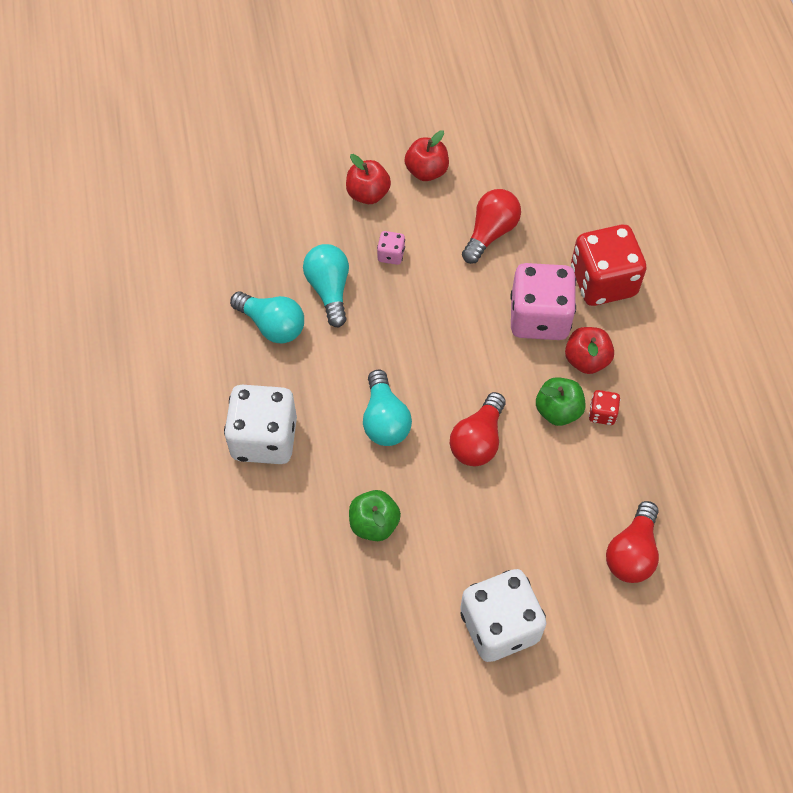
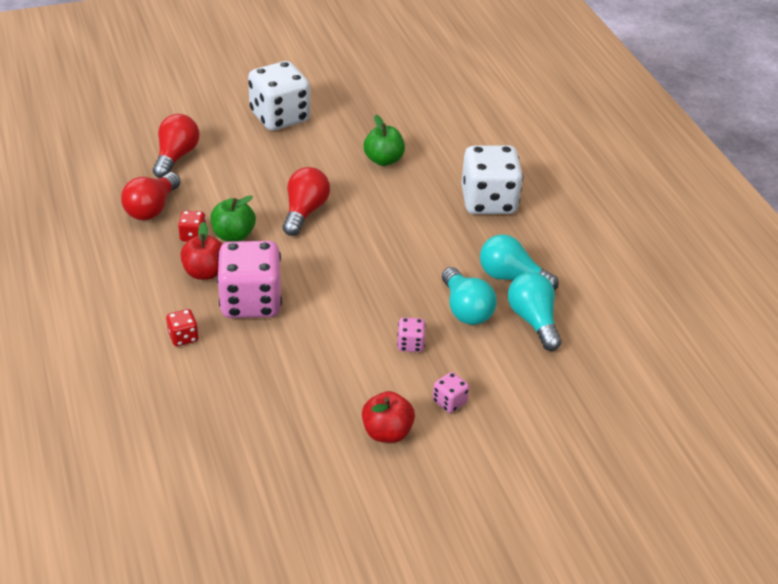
camera: 170 degrees right, 20 degrees down
(368, 194) = (449, 402): red apple -> pink dice
(385, 420) = (388, 219): turquoise light bulb -> turquoise light bulb (533, 320)
(490, 233) = (306, 373): red light bulb -> red light bulb (152, 208)
(603, 281) = (183, 337): red dice -> red dice, size x0.43

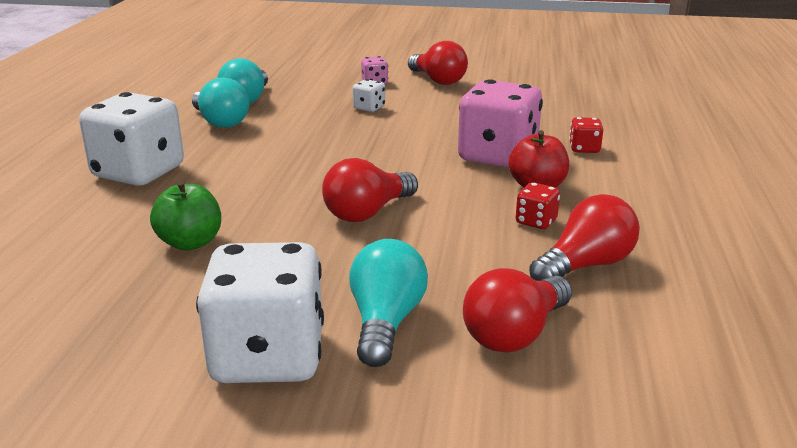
camera: 150 degrees left, 15 degrees down
(233, 235) = (480, 211): green apple -> none
(387, 432) = (438, 80): red apple -> red light bulb
(410, 344) = (369, 108): pink dice -> white dice
(466, 309) = (293, 114): turquoise light bulb -> turquoise light bulb (385, 322)

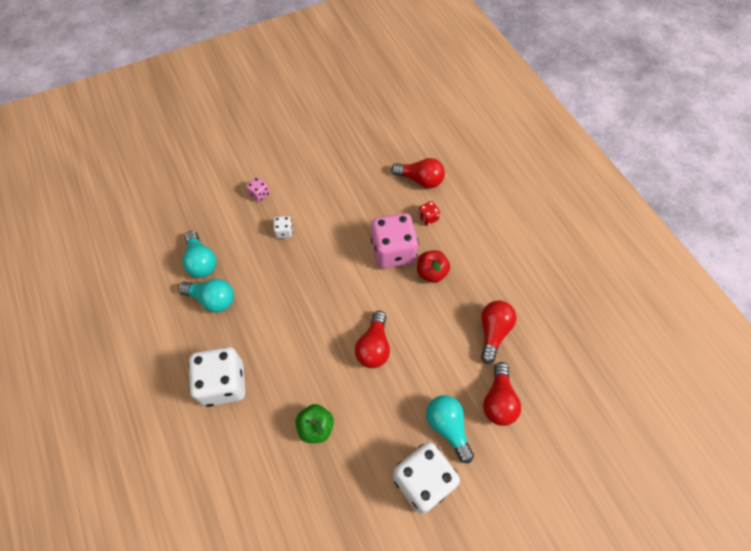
camera: 35 degrees left, 35 degrees up
(438, 80) = (295, 171): red light bulb -> red light bulb (420, 180)
(536, 221) = (451, 307): red dice -> none

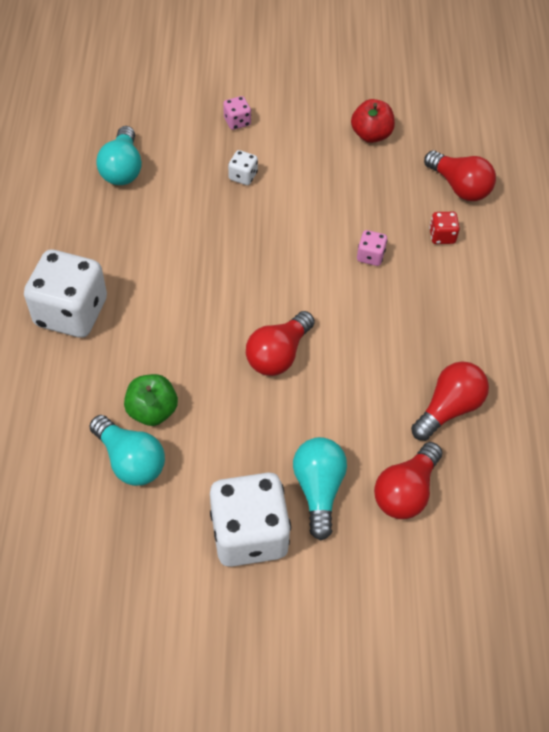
camera: 25 degrees right, 5 degrees down
(212, 299) = (112, 216): turquoise light bulb -> turquoise light bulb (130, 460)
(393, 251) = (370, 256): pink dice -> pink dice, size x0.43
(431, 272) = (407, 302): red apple -> red apple (371, 135)

